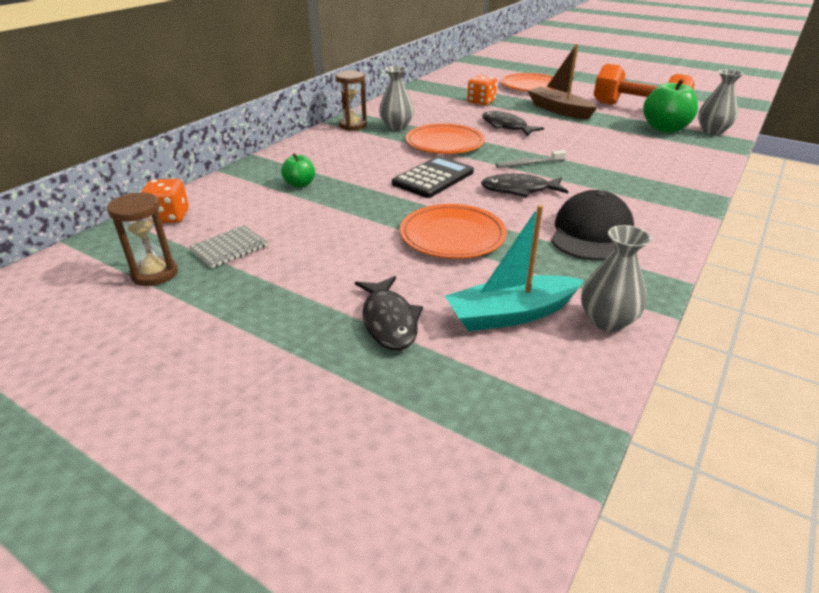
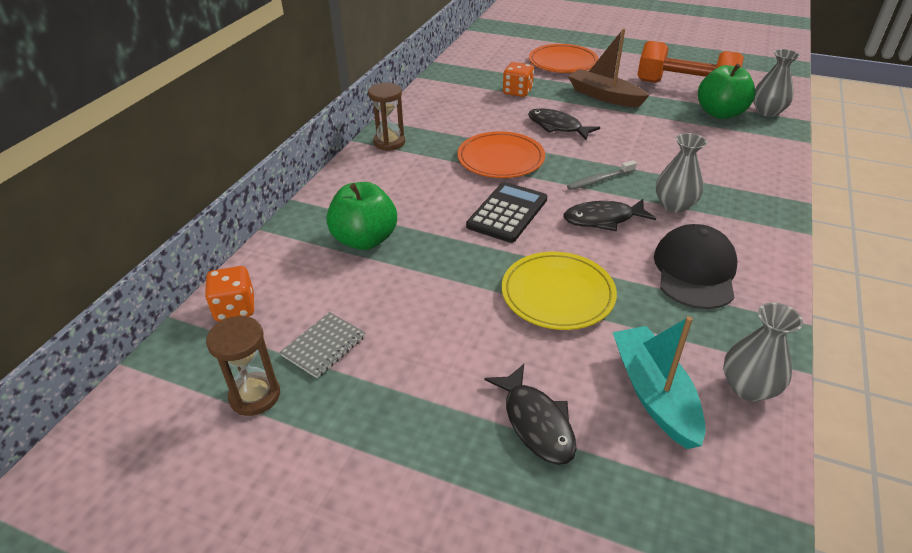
camera: 10 degrees left, 5 degrees up
(300, 184) = (365, 240): green apple -> green apple, size x1.83
(396, 127) = (439, 139): grey vase -> grey vase (674, 205)
(452, 236) = (557, 294): orange plate -> yellow plate
(511, 314) = (654, 394): turquoise boat -> turquoise boat turned 105 degrees clockwise

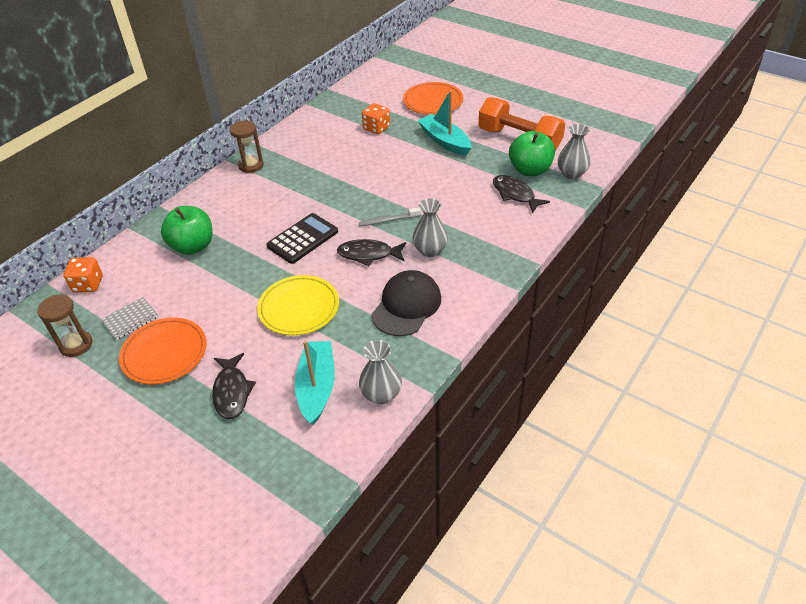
camera: 15 degrees right, 5 degrees up
(500, 159) = (325, 191): orange plate -> orange plate (164, 353)
(557, 126) = (387, 167): black fish -> black fish (515, 194)
(604, 96) = (445, 141): brown boat -> turquoise boat

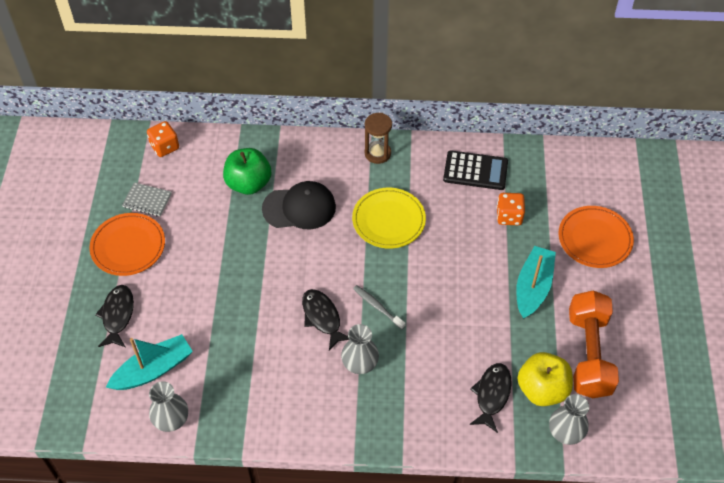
camera: 55 degrees right, 10 degrees up
(76, 345) = (104, 185): brown hourglass -> none
(232, 392) = (117, 315): black fish -> black fish turned 135 degrees clockwise
(299, 308) = (227, 305): yellow plate -> yellow plate (388, 220)
(302, 239) = (309, 255): black calculator -> black calculator (475, 171)
(406, 306) = (278, 383): black cap -> black cap (299, 208)
(530, 170) = (542, 389): green apple -> yellow apple

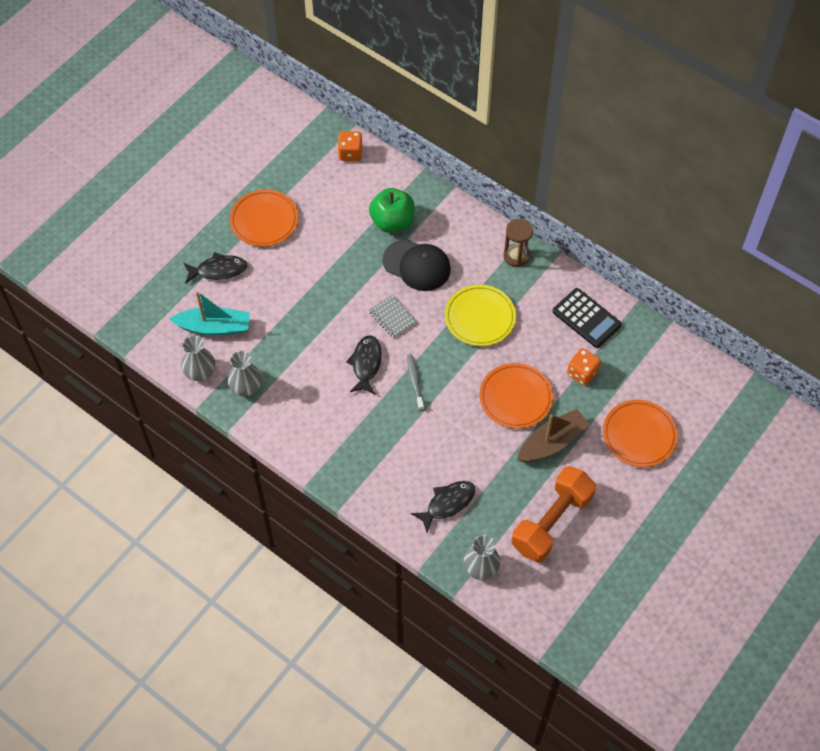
camera: 35 degrees right, 5 degrees up
(117, 315) = (218, 270): black fish -> black fish turned 45 degrees clockwise
(147, 200) = (305, 191): grey notebook -> grey notebook (392, 317)
(360, 363) = (366, 416): grey vase -> grey vase (246, 387)
(473, 269) = (515, 398): none -> orange plate
(533, 287) = (552, 442): turquoise boat -> brown boat
(542, 389) = (490, 525): yellow apple -> none

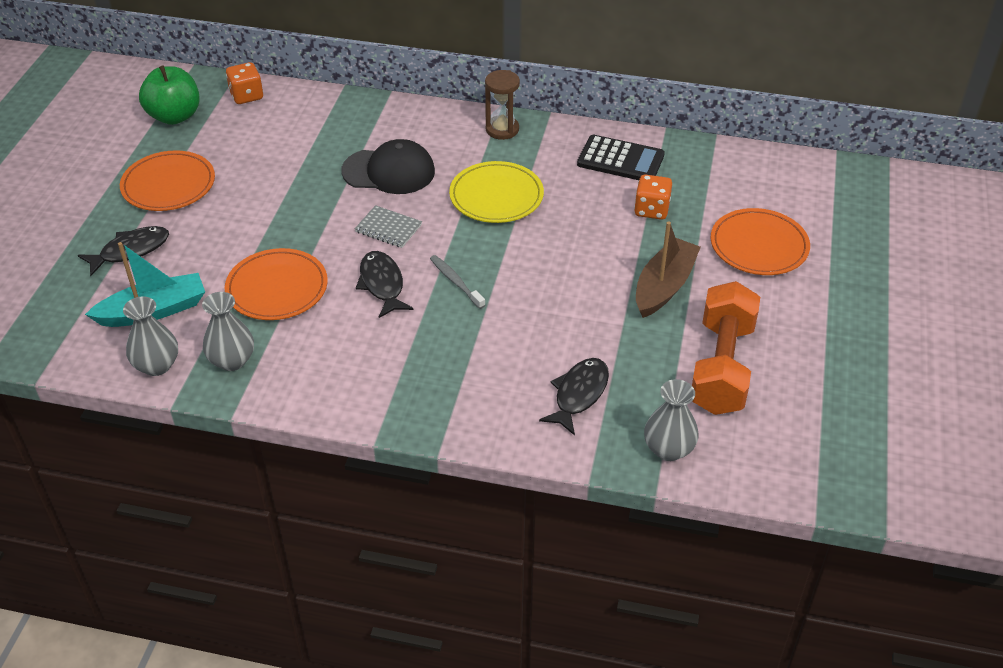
camera: 25 degrees left, 15 degrees down
(392, 222) = (334, 141): green apple -> green apple (174, 116)
(515, 398) = (590, 258): orange plate -> orange plate (277, 288)

